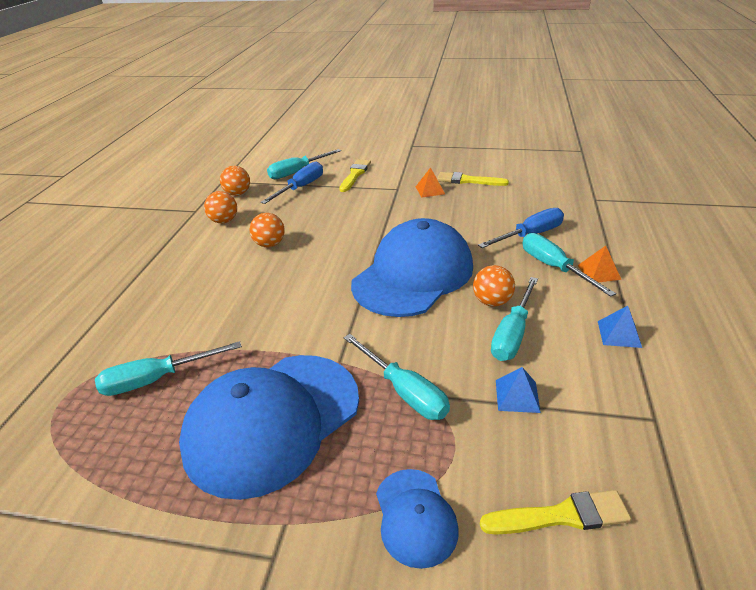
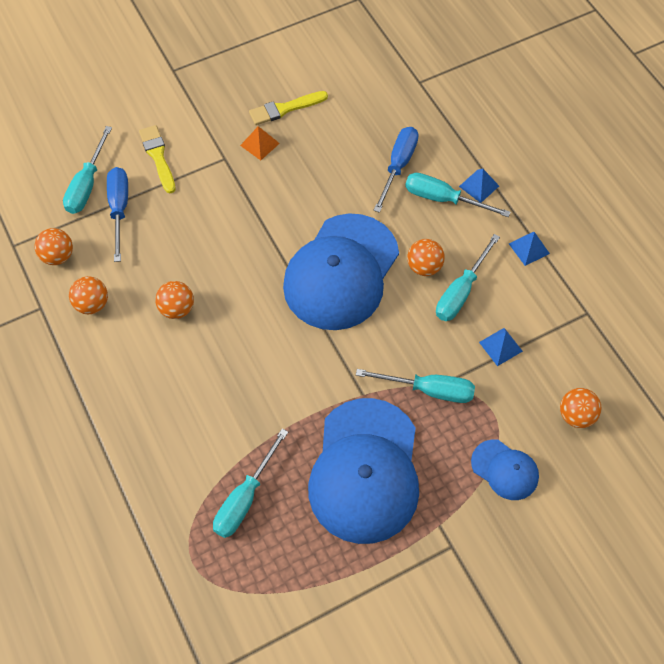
camera: 40 degrees left, 25 degrees up
(413, 275) = (341, 272): blue cap -> blue cap turned 150 degrees counterclockwise
(512, 334) = (461, 292): turquoise screwdriver -> turquoise screwdriver turned 45 degrees clockwise
(560, 516) = (576, 415): yellow brush -> orange ball
(598, 272) = (479, 186): orange pyramid -> blue pyramid

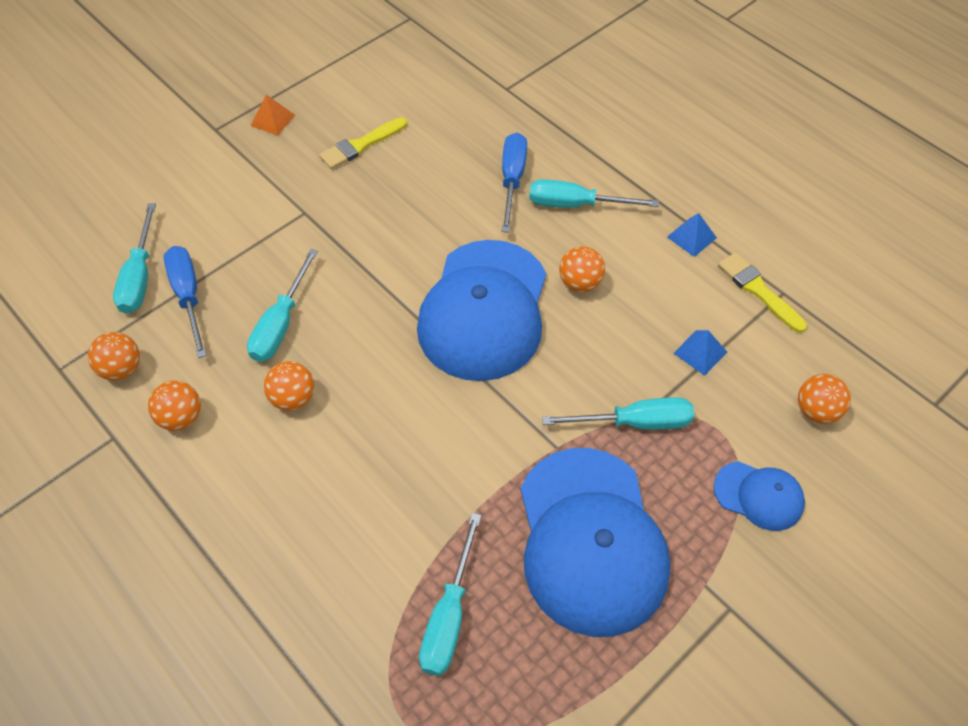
camera: 15 degrees left, 5 degrees down
(158, 157) = (222, 227): yellow brush -> yellow brush (758, 290)
(260, 144) = (342, 189): orange pyramid -> orange pyramid (272, 120)
(461, 292) = (632, 301): turquoise screwdriver -> turquoise screwdriver (281, 324)
(479, 186) = (611, 183): blue pyramid -> none

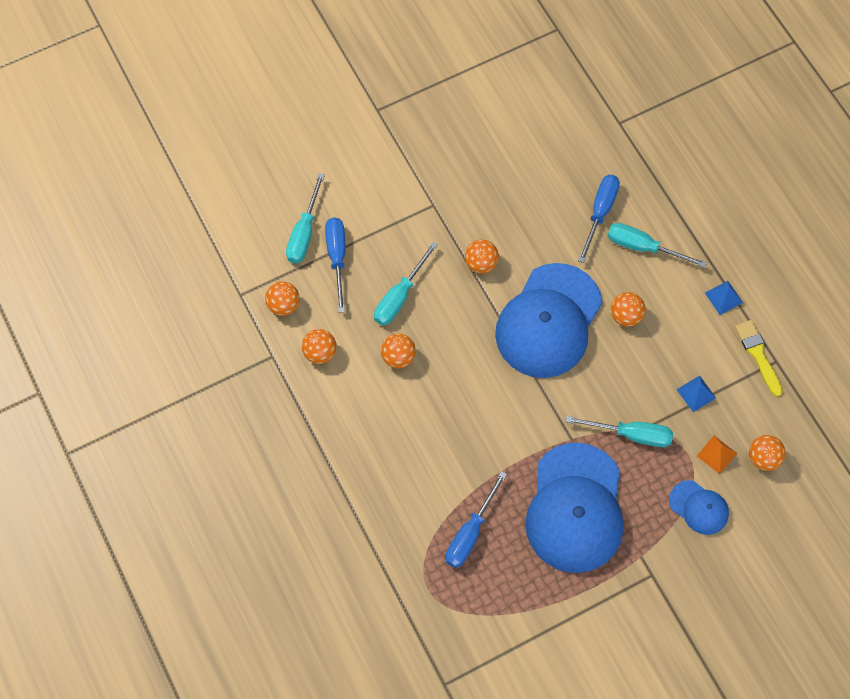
camera: 15 degrees right, 10 degrees up
(272, 120) = (424, 111): orange pyramid -> orange pyramid (716, 454)
(361, 145) = (489, 152): yellow brush -> none
(379, 263) = (481, 263): none -> orange ball
(449, 616) = (470, 533): turquoise screwdriver -> blue screwdriver

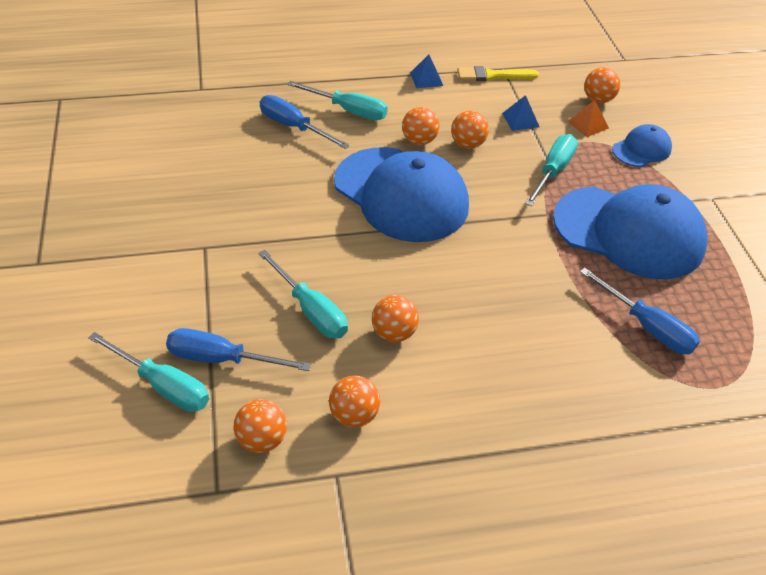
camera: 75 degrees left, 20 degrees down
(481, 263) = (304, 228): orange ball -> orange ball (467, 144)
(643, 247) = (348, 110): turquoise screwdriver -> turquoise screwdriver turned 105 degrees counterclockwise

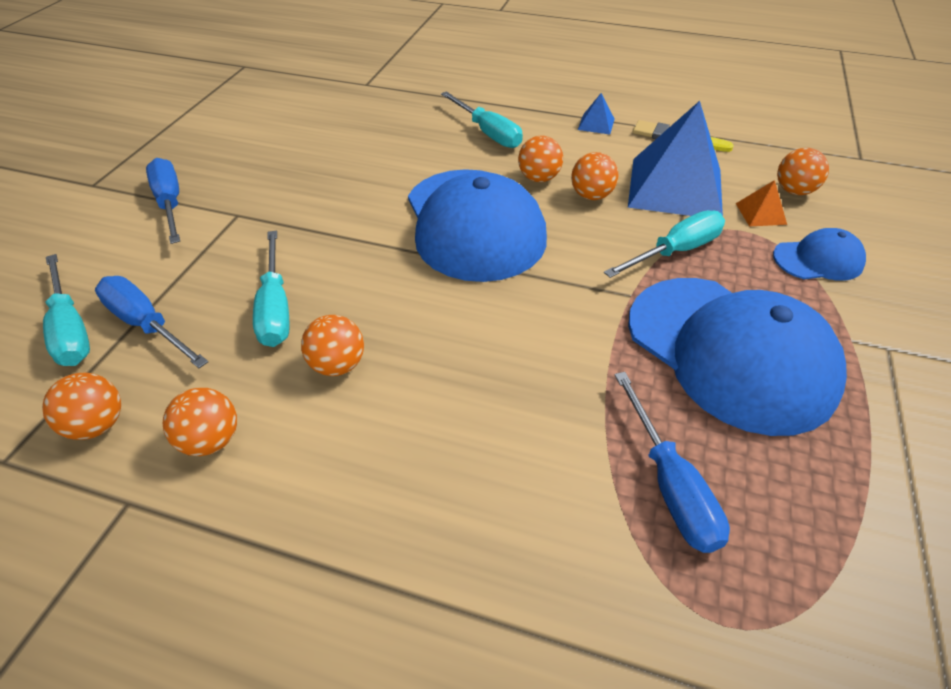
camera: 30 degrees right, 0 degrees up
(294, 127) = (420, 134): blue screwdriver -> blue screwdriver (170, 203)
(520, 120) = (675, 187): blue pyramid -> blue pyramid, size x2.44

